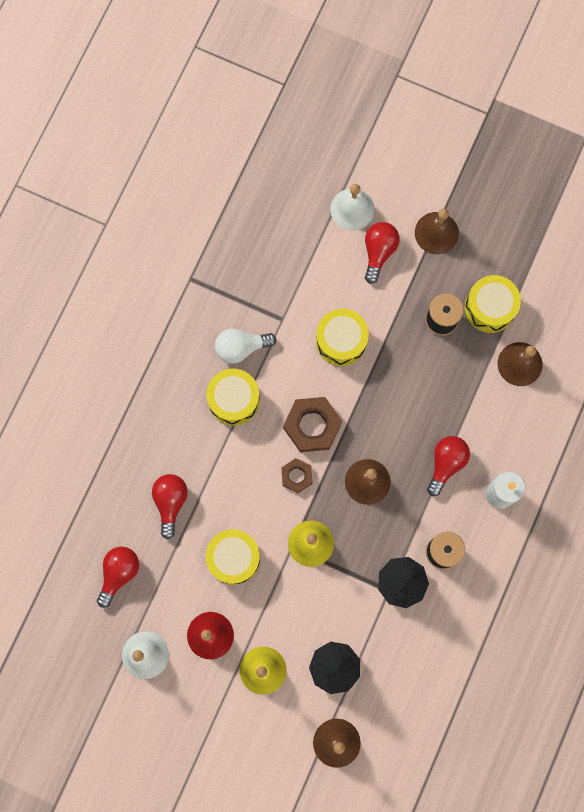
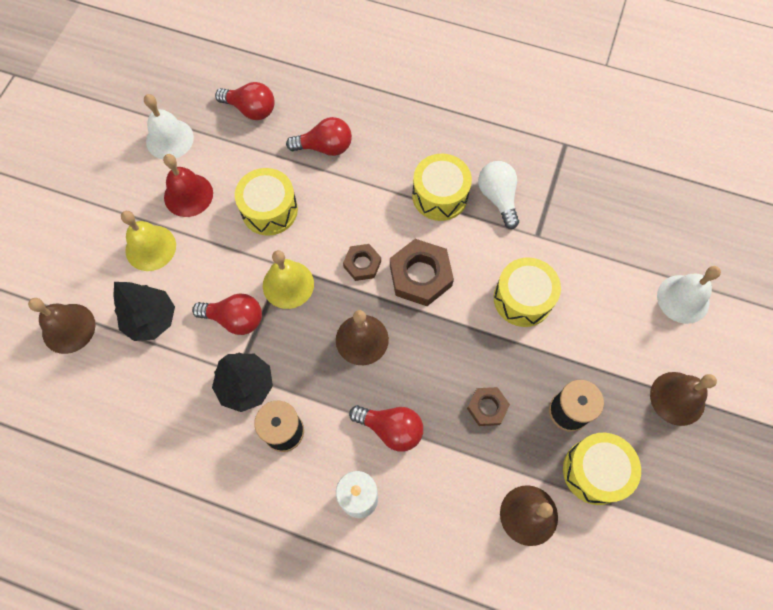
camera: 85 degrees right, 10 degrees down
(378, 252) = (637, 332): red light bulb -> red light bulb (235, 319)
(434, 384) = (487, 407): none -> brown nut

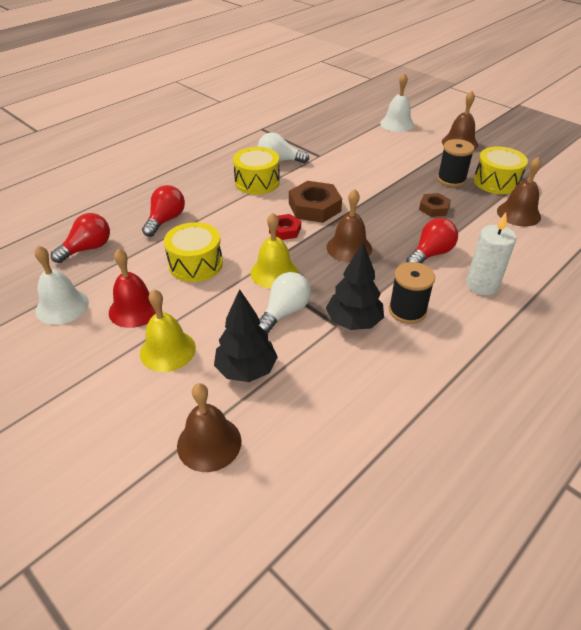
camera: 65 degrees left, 25 degrees down
(235, 319) = (285, 312): red light bulb -> white light bulb
(362, 264) = (285, 230): brown nut -> red nut
(523, 299) = (361, 173): yellow drum -> none

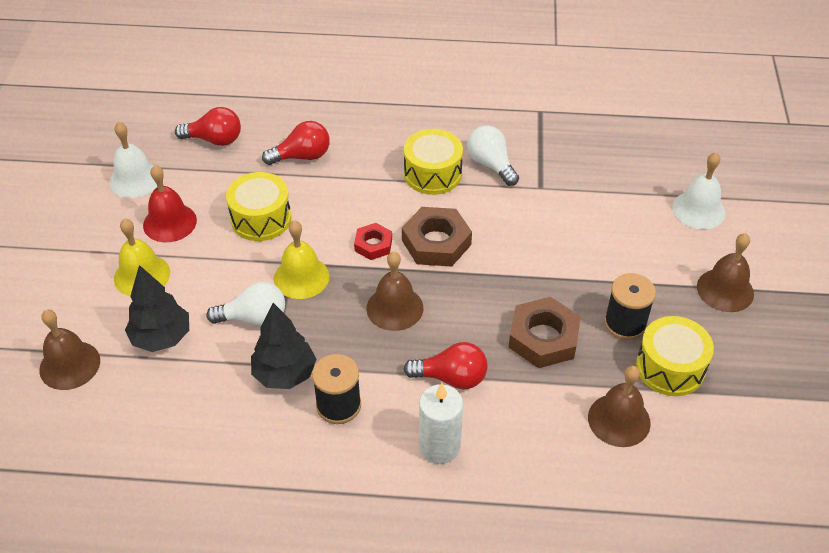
camera: 50 degrees right, 5 degrees up
(434, 208) = (543, 338): brown nut -> brown nut, size x1.72

